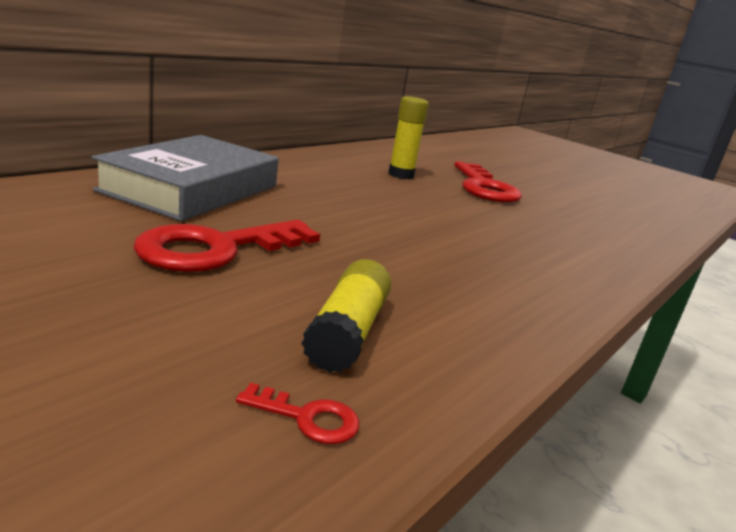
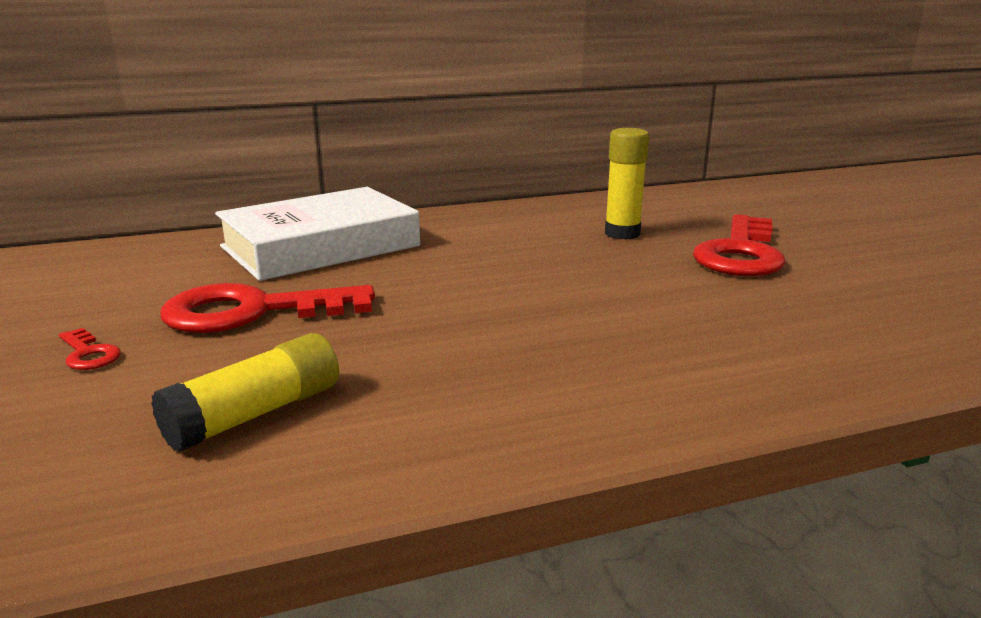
camera: 35 degrees right, 0 degrees up
(192, 188) = (320, 246): grey book -> white book
(308, 418) = (91, 488): red key -> red key (89, 354)

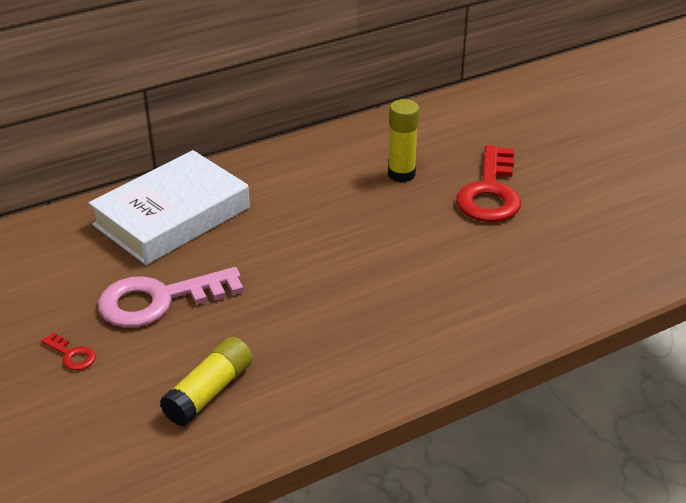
camera: 10 degrees left, 15 degrees up
(252, 312) = (159, 300): red key -> pink key

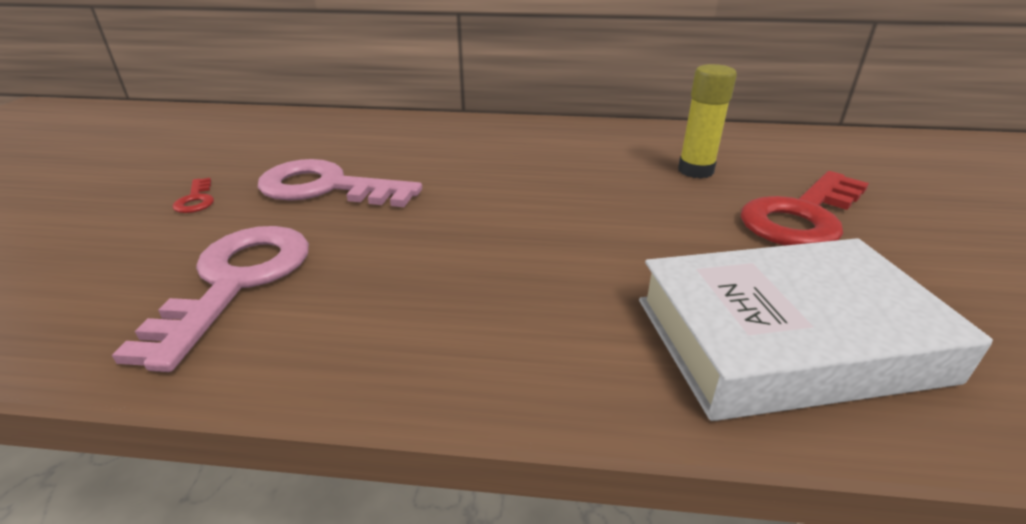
camera: 35 degrees right, 5 degrees down
(172, 216) = (430, 138): white book -> white book (786, 339)
(209, 392) = (237, 281): yellow glue stick -> pink key

